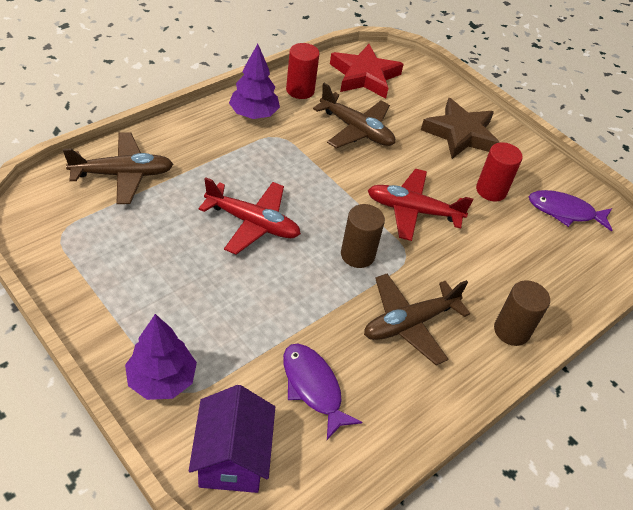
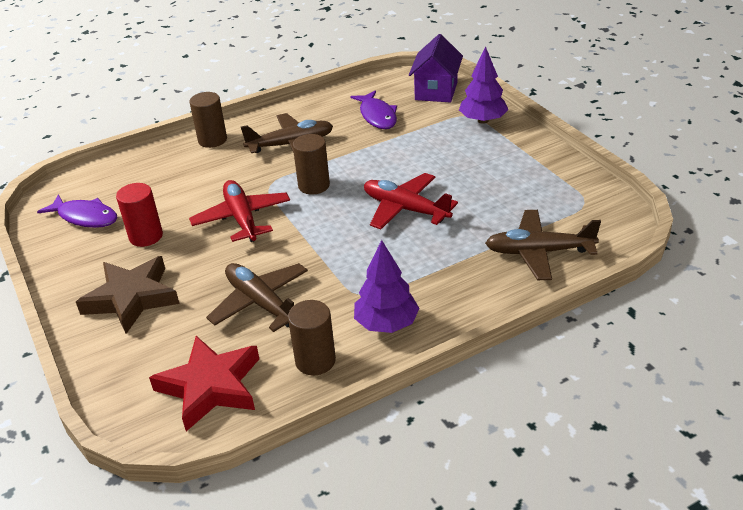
camera: 160 degrees left, 10 degrees down
(300, 90) = (315, 361): red cylinder -> brown cylinder
(413, 211) = (242, 218): red plane -> red plane turned 135 degrees counterclockwise

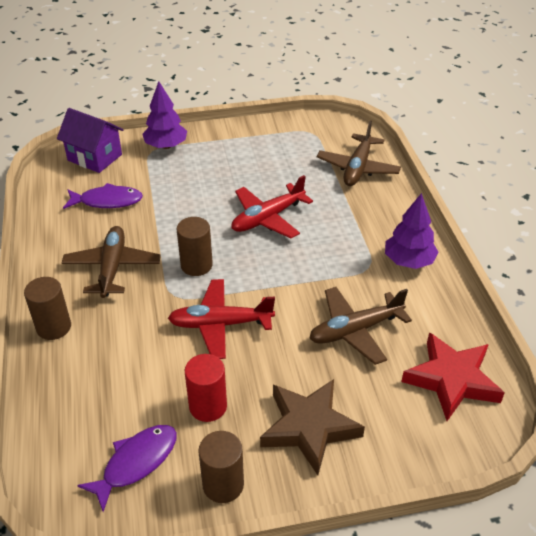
camera: 75 degrees left, 5 degrees up
(315, 361) = (438, 309): brown cylinder -> brown cylinder (223, 484)

